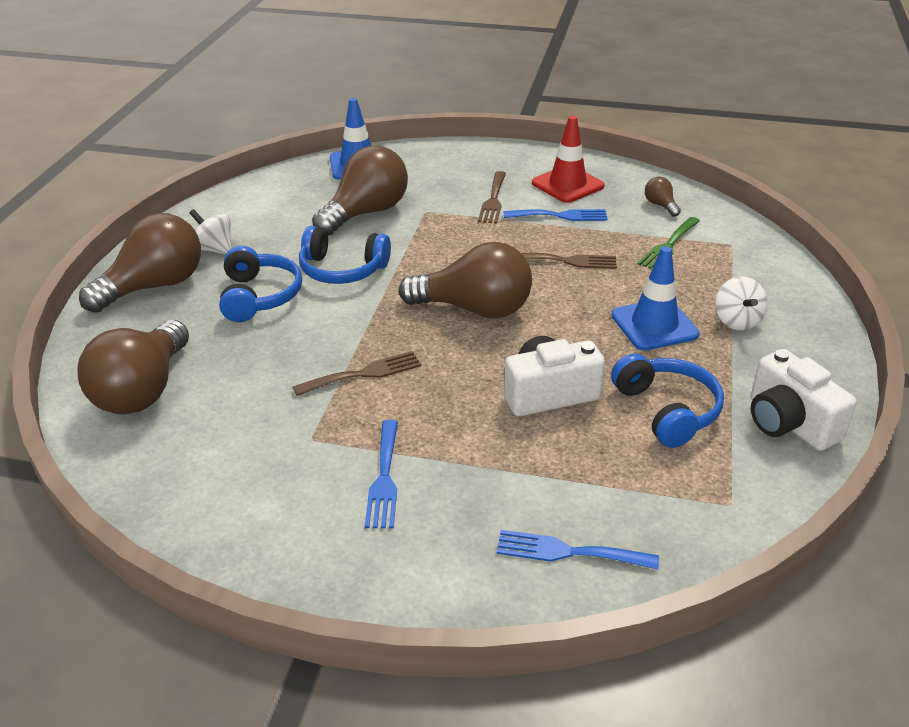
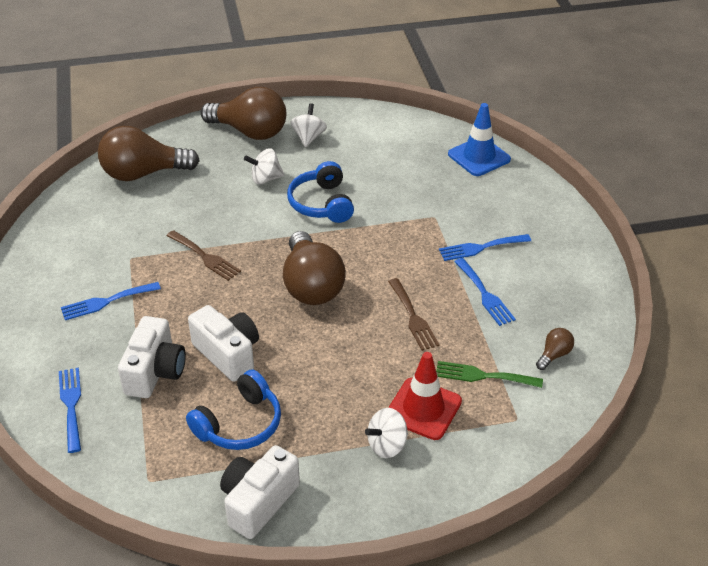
camera: 65 degrees right, 5 degrees up
(259, 296) = (265, 179): blue headphones -> white spinning top
(366, 213) = (408, 187): brown light bulb -> none
(493, 200) = (480, 248): brown fork -> blue fork
(546, 460) = (155, 372): none -> white camera
(567, 185) = (544, 284): red traffic cone -> red traffic cone (423, 409)
(654, 325) = (349, 393): blue traffic cone -> none

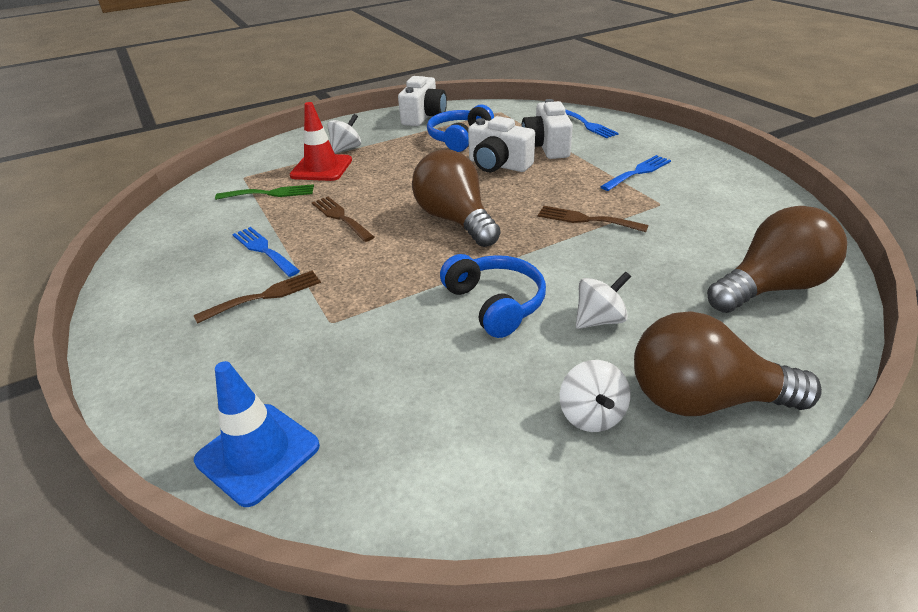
camera: 165 degrees right, 5 degrees down
(480, 248) = (265, 296): blue fork -> brown fork
(554, 355) = (199, 218): brown light bulb -> none

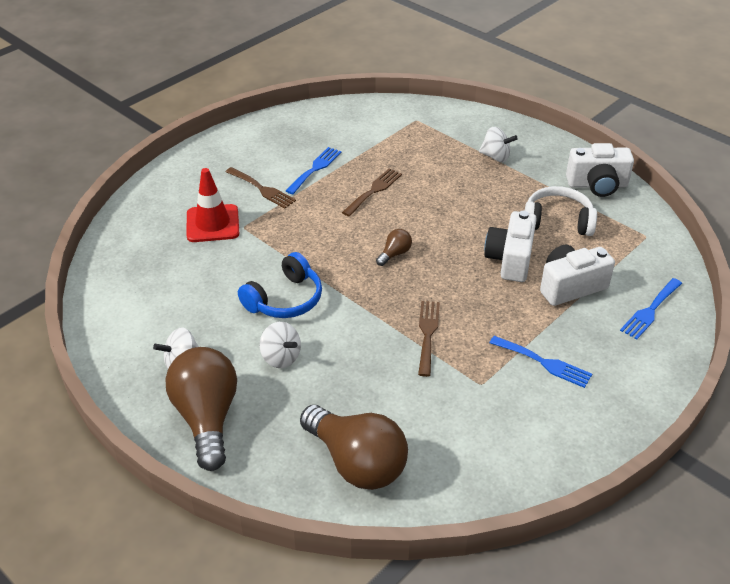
camera: 70 degrees right, 5 degrees up
(258, 453) = (129, 235): blue traffic cone -> none
(270, 193) = (395, 143): green fork -> none
(321, 168) = (451, 155): red traffic cone -> red traffic cone (212, 224)
(455, 220) = (394, 254): brown light bulb -> brown light bulb, size x0.43
(459, 138) = (557, 221): blue headphones -> white headphones

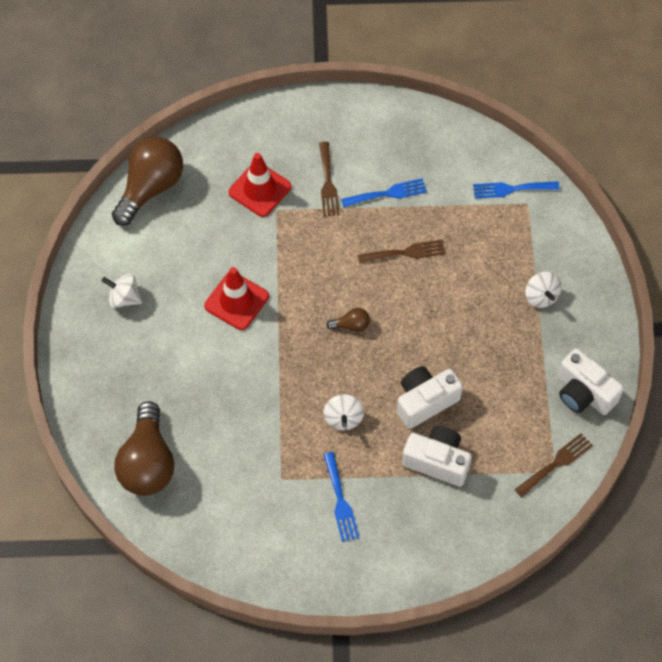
camera: 45 degrees right, 20 degrees up
(207, 418) = (99, 353): brown light bulb -> brown light bulb (150, 188)
(281, 357) = (185, 347): white spinning top -> white spinning top (343, 418)
(285, 299) = (236, 301): blue headphones -> red traffic cone
(427, 334) = (294, 411): brown fork -> brown fork (556, 463)
(557, 221) = (505, 399): white headphones -> none
(650, 311) = (465, 530): blue fork -> blue fork (511, 189)

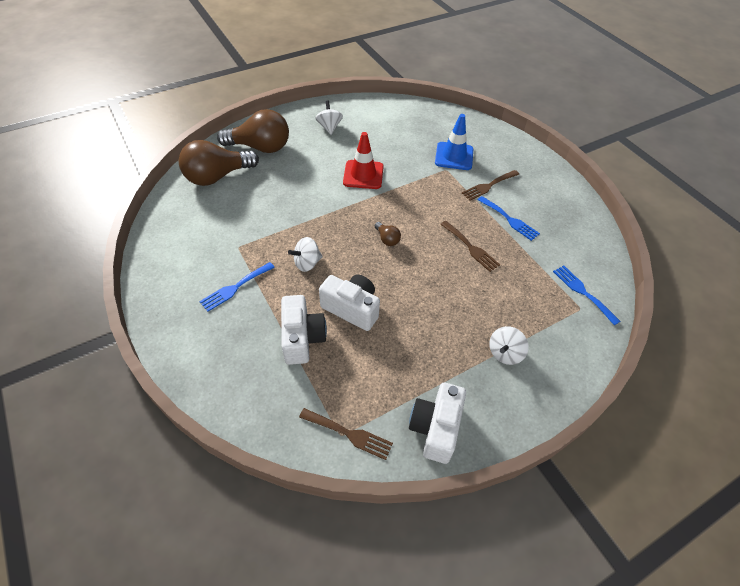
camera: 60 degrees right, 10 degrees down
(150, 188) = (413, 112): brown light bulb -> brown light bulb (260, 147)
(260, 189) = (454, 156): red traffic cone -> blue traffic cone

